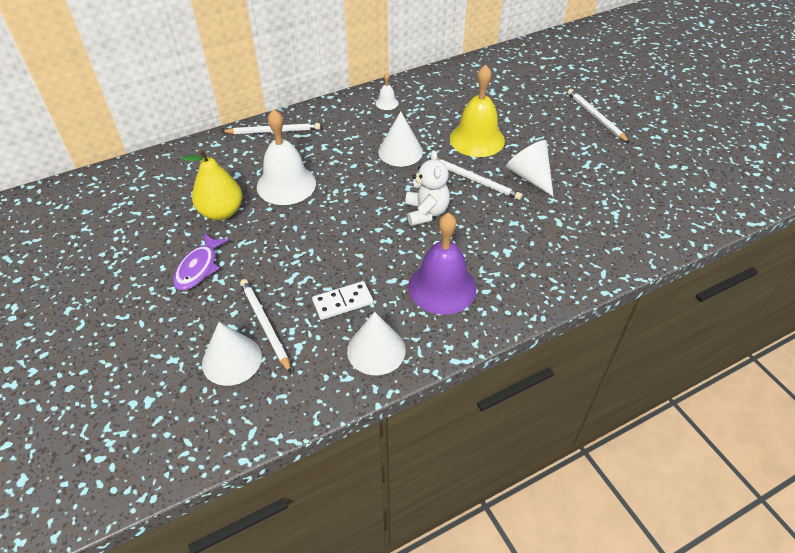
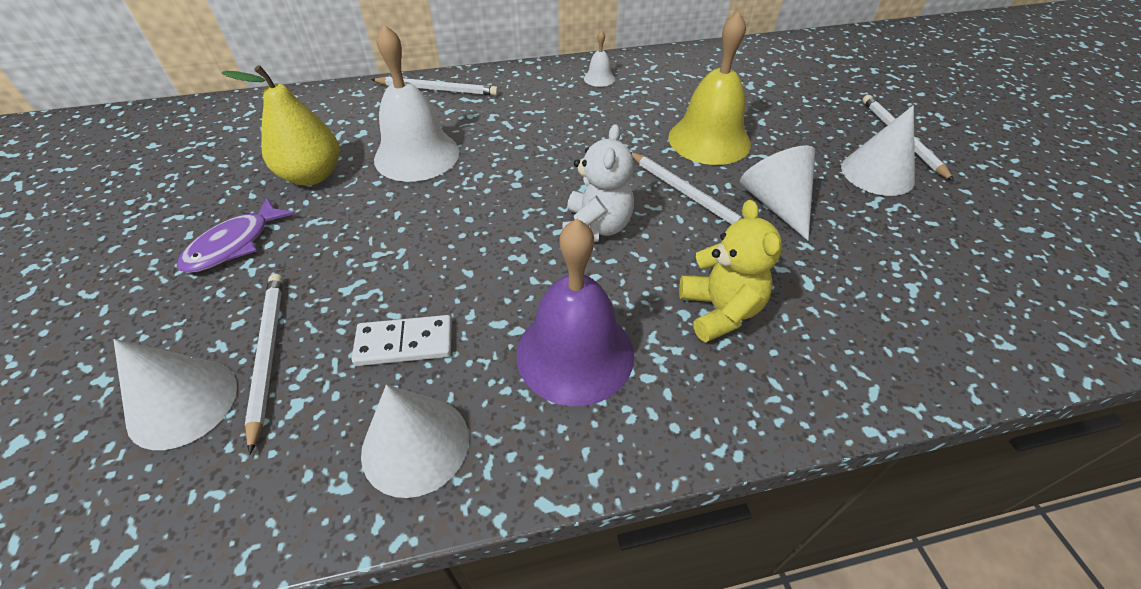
camera: 15 degrees right, 0 degrees up
(400, 151) = (592, 139): white cone -> white cone (877, 173)
(514, 247) = (720, 311): none -> yellow teddy bear

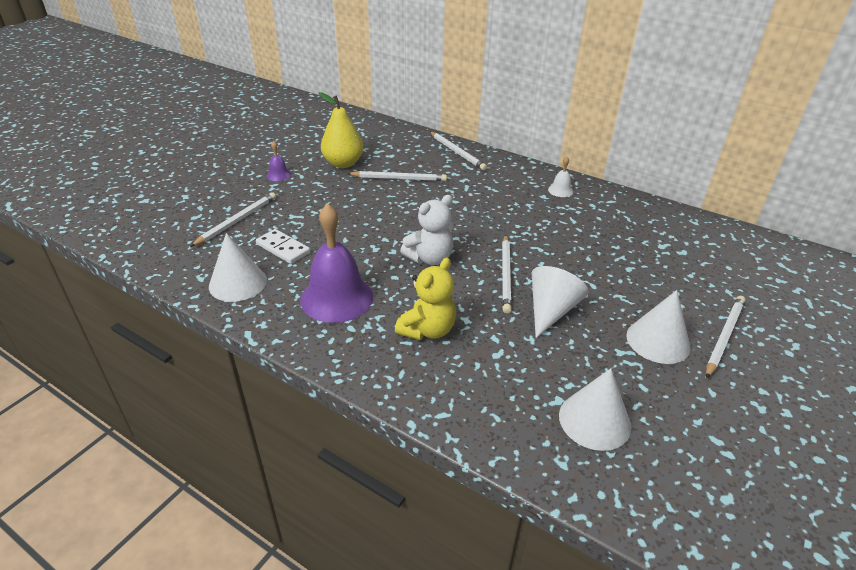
camera: 45 degrees right, 10 degrees down
(182, 402) = (195, 219): white cone -> white cone (594, 420)
(234, 244) = (278, 175): purple fish -> purple bell
(417, 155) = (399, 178): white bell -> white pencil
(709, 140) = (571, 257): yellow bell -> none

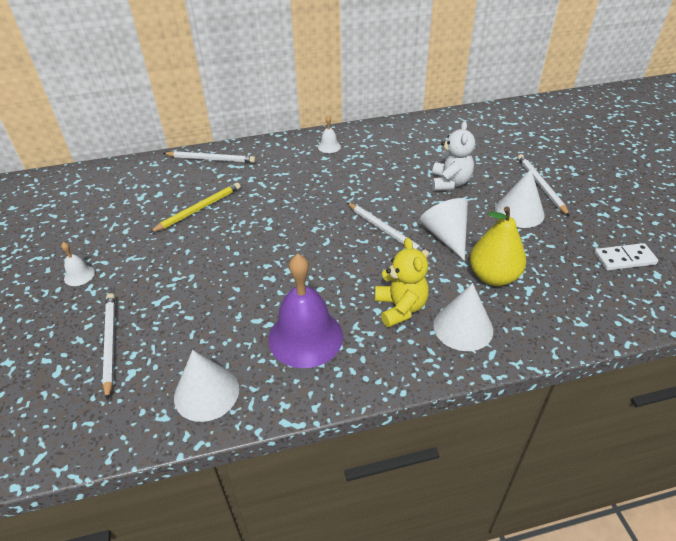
camera: 45 degrees left, 5 degrees up
(278, 175) = (79, 275): purple bell -> white bell
(283, 248) = (197, 334): white domino -> white domino (624, 259)
(343, 163) = (127, 226): yellow pear -> yellow pear (493, 276)
(399, 178) = (198, 209): white pencil -> yellow pencil
(430, 258) = (322, 256): white teddy bear -> white teddy bear (450, 182)
(594, 420) = (559, 285): white cone -> white cone (463, 327)

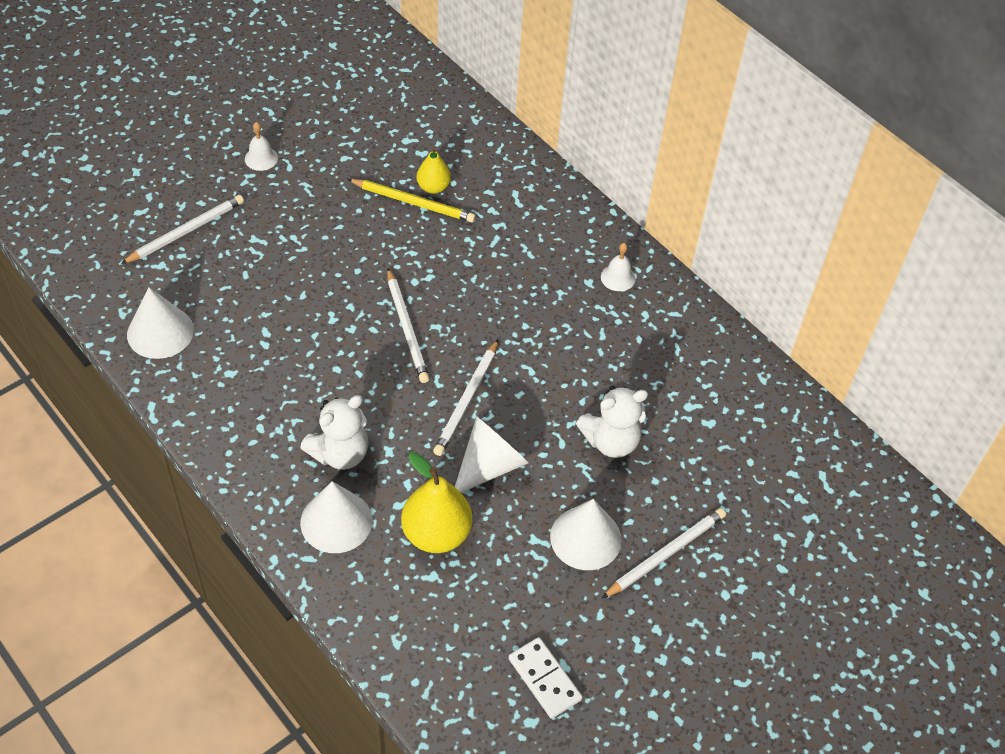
camera: 60 degrees right, 10 degrees up
(194, 197) = (433, 187): none -> yellow pear
(211, 159) = (516, 168): white pencil -> white pencil (407, 328)
(305, 337) = (260, 382): purple bell -> none
(400, 308) = (340, 453): yellow teddy bear -> white teddy bear

